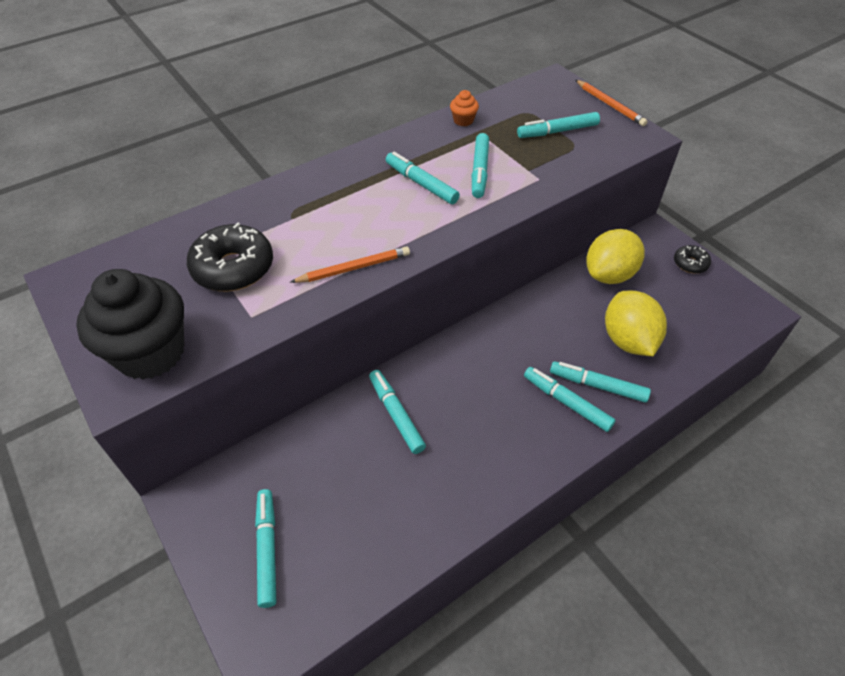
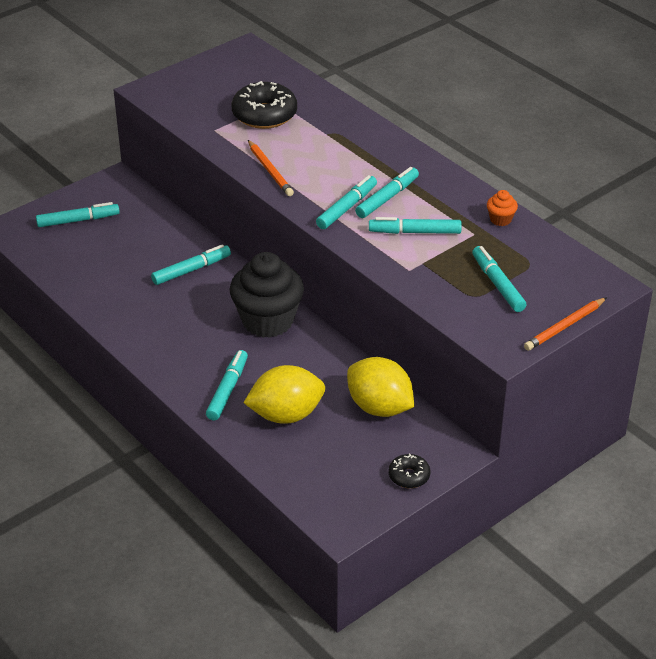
camera: 85 degrees right, 10 degrees down
(150, 352) = (179, 95): black cupcake -> black cupcake (267, 321)
(566, 402) = (208, 369): turquoise marker -> turquoise marker (347, 208)

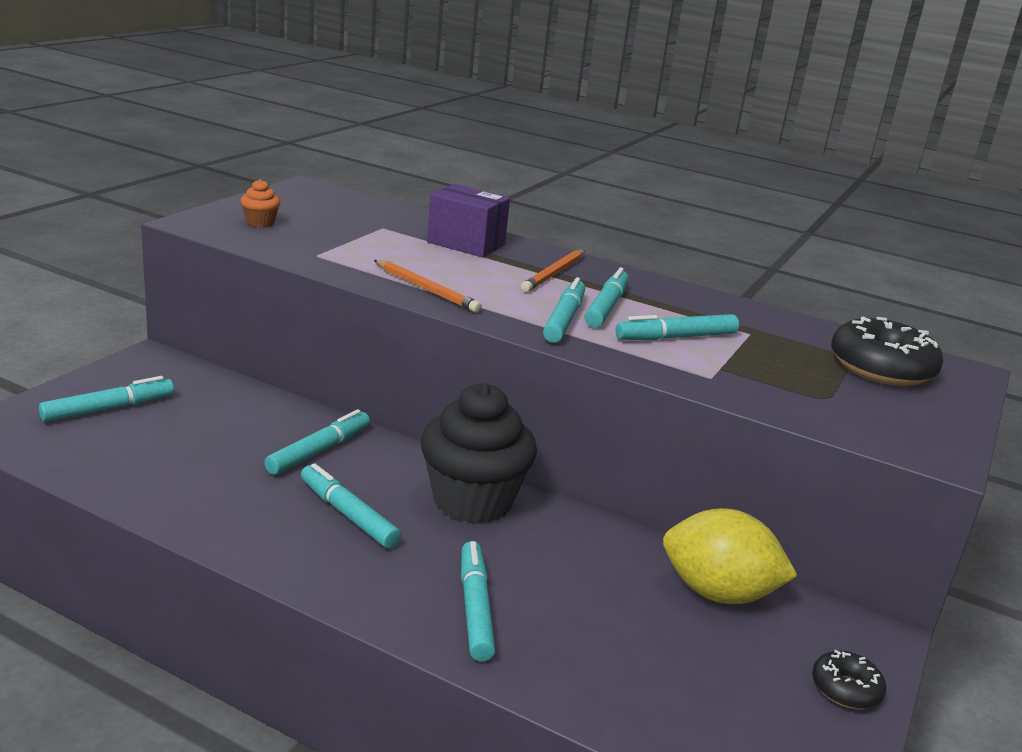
camera: 25 degrees left, 15 degrees down
(264, 115) = (375, 239): black donut -> black donut (881, 368)
(286, 415) = (592, 630): yellow lemon -> none
(329, 123) = (466, 243): none -> purple box
(498, 284) = (838, 382): turquoise marker -> turquoise marker (348, 514)
(500, 219) = (764, 318): orange cupcake -> orange cupcake (260, 223)
(564, 326) = (971, 419): orange pencil -> orange pencil (554, 274)

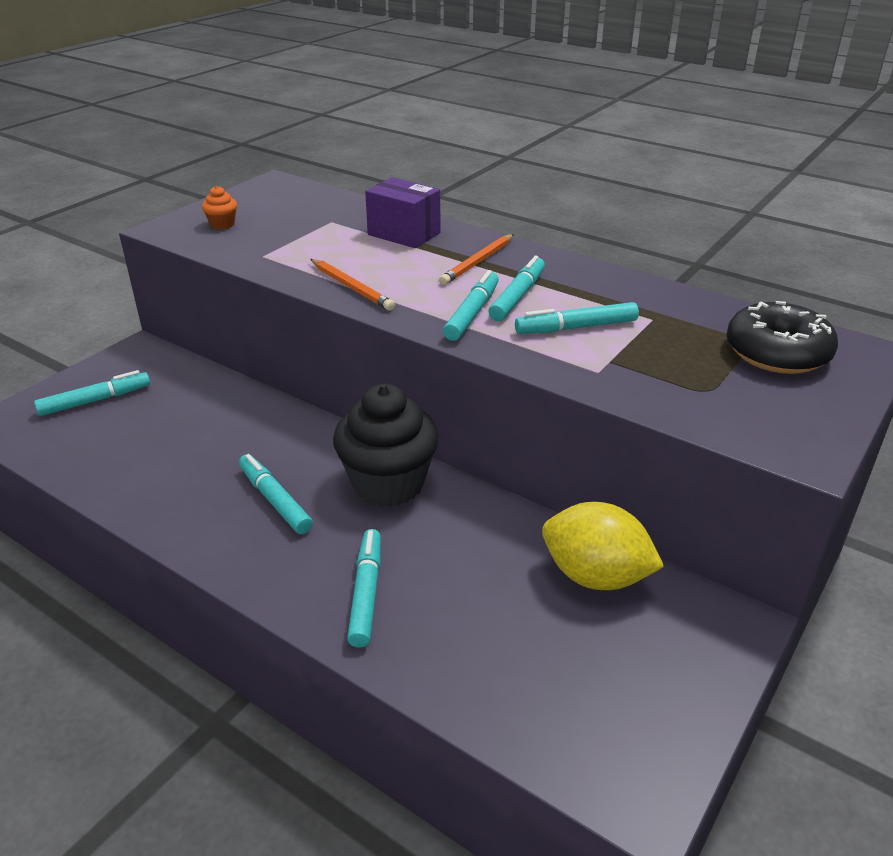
camera: 10 degrees right, 10 degrees up
(319, 451) = (263, 436): turquoise marker -> none
(845, 689) = (696, 678): black donut -> none

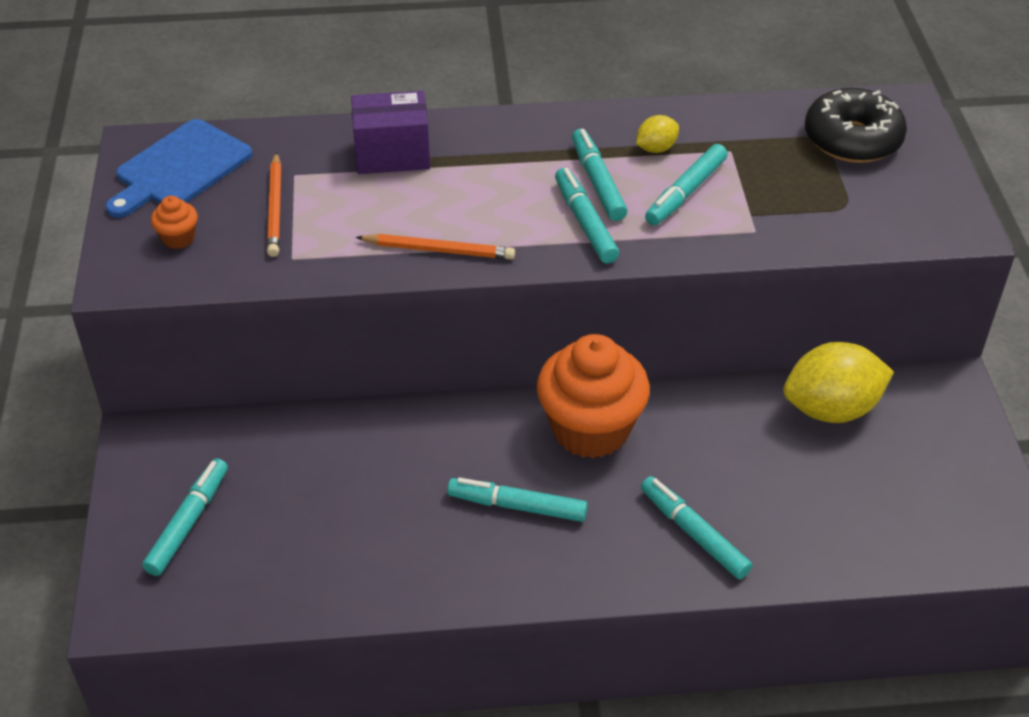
camera: 40 degrees left, 10 degrees up
(277, 197) = (180, 168): none -> blue cutting board
(388, 484) = (590, 429): black cupcake -> orange cupcake
(478, 262) = (511, 157): orange pencil -> orange pencil (275, 208)
(592, 296) = (656, 148): none -> yellow lemon

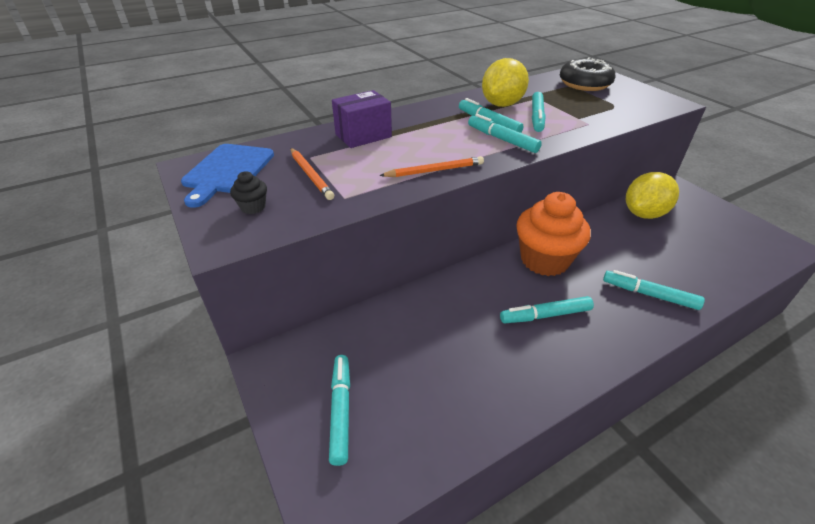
camera: 25 degrees left, 5 degrees down
(178, 238) = (253, 207): orange cupcake -> black cupcake
(656, 148) = (501, 104): yellow lemon -> yellow lemon, size x2.09

